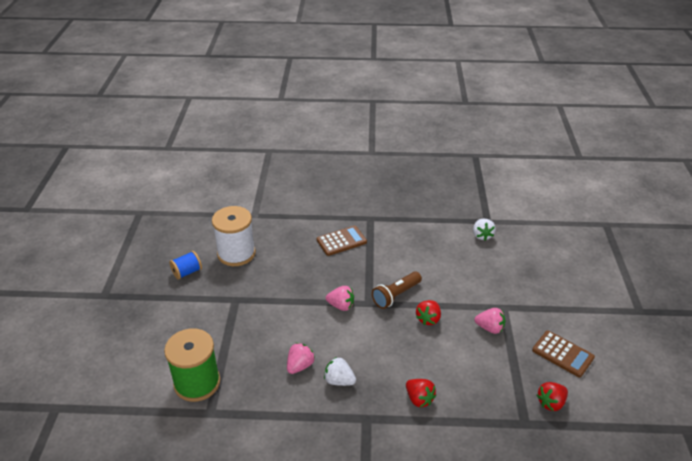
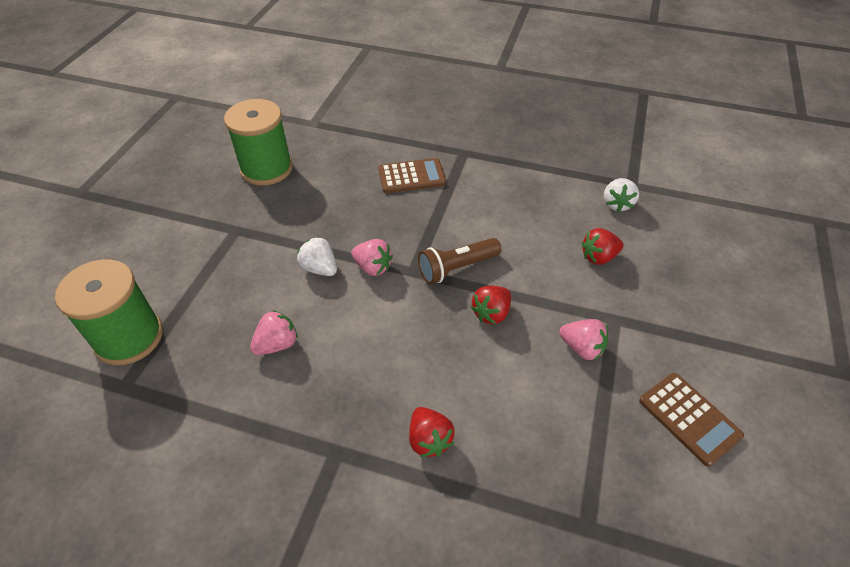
camera: 15 degrees right, 10 degrees up
(187, 272) = (193, 182): blue spool -> none
(236, 253) = (266, 169): white spool -> green spool
(339, 380) = (322, 380): white strawberry -> white strawberry (319, 268)
(551, 403) = (643, 501): red strawberry -> red strawberry (598, 257)

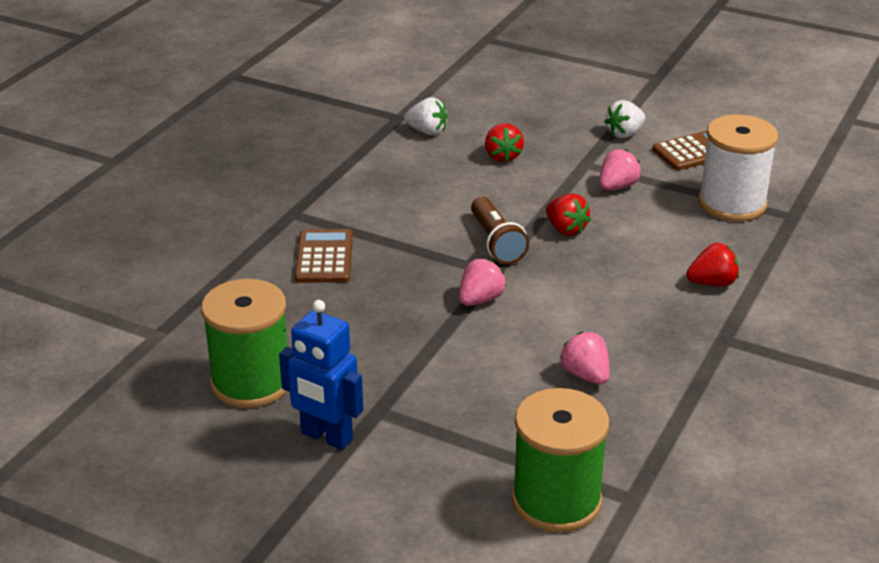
camera: 80 degrees left, 15 degrees down
(210, 210) = (326, 437): none -> blue robot
(319, 268) = (472, 340): white strawberry -> white strawberry (624, 134)
(590, 458) = (732, 203): none -> white spool

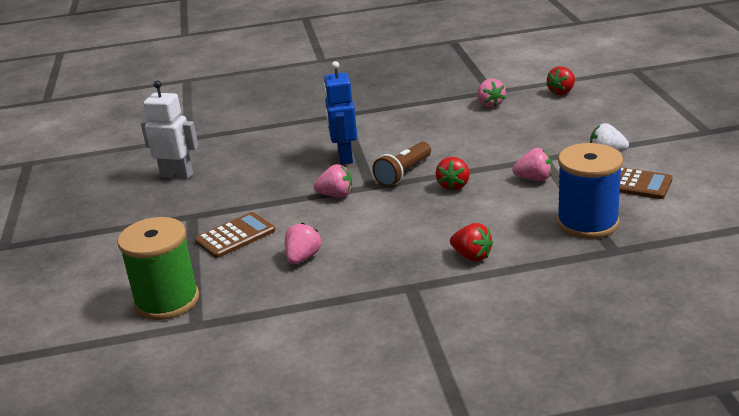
camera: 55 degrees right, 5 degrees down
(251, 382) = (177, 175): green spool -> white robot
(324, 257) = (313, 140): brown calculator -> brown calculator (235, 236)
(326, 437) = (153, 213): blue robot -> blue robot (344, 157)
(427, 131) = (490, 104): white strawberry -> pink strawberry
(502, 156) = (503, 134): red strawberry -> red strawberry (561, 92)
(732, 203) = (587, 223): white spool -> blue spool

